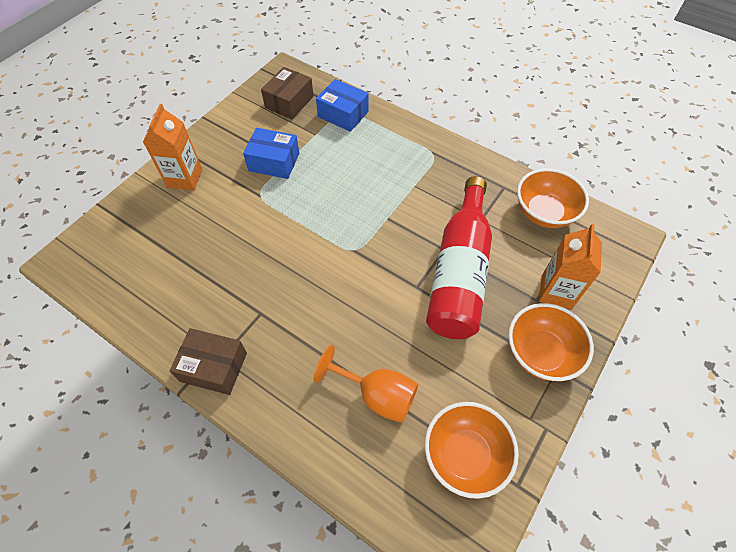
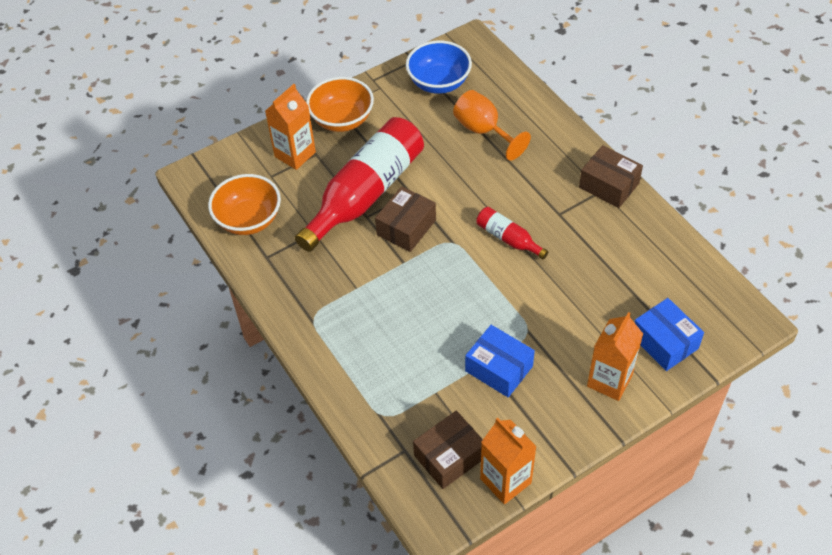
camera: 155 degrees left, 5 degrees down
(247, 100) = (505, 481): none -> orange carton
(303, 270) = (508, 238): none -> red bottle
(343, 114) = (388, 411): blue box -> blue box (664, 342)
(402, 250) = (406, 227): none -> brown box
(465, 455) = (439, 83): orange bowl -> blue bowl

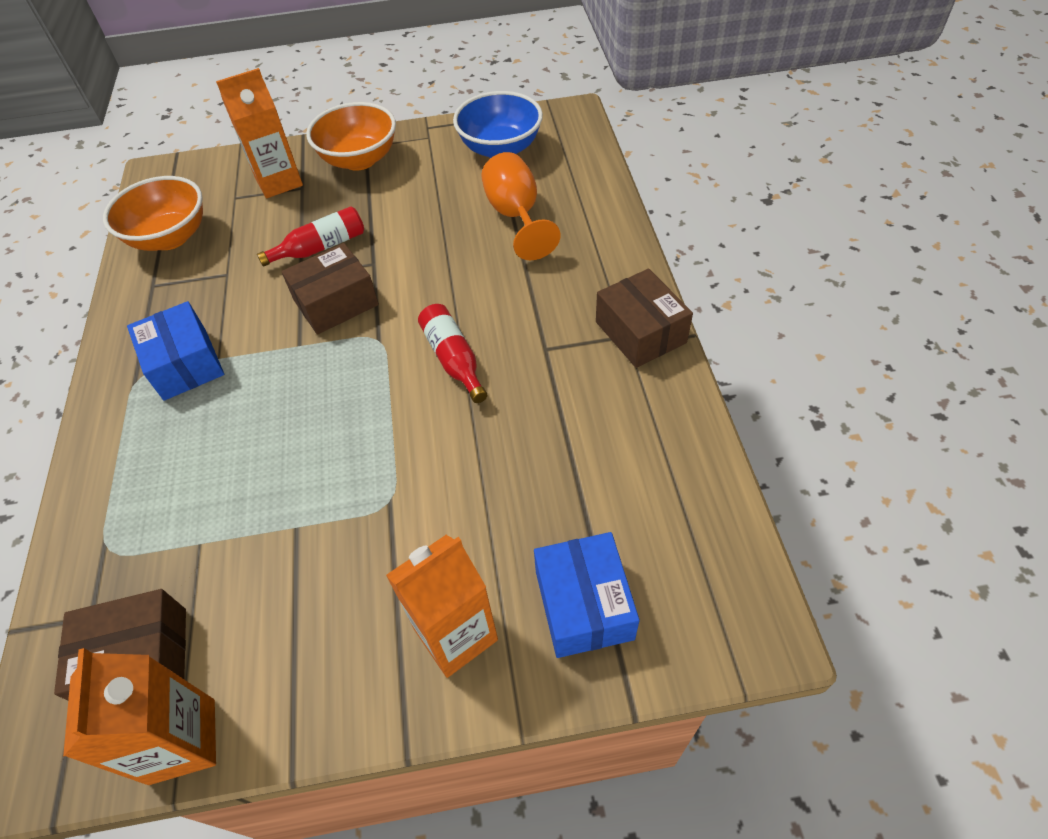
camera: 25 degrees right, 0 degrees up
(366, 193) = (321, 247): red bottle -> red bottle, size x0.45
(499, 368) = (308, 543): blue box -> blue box (185, 364)

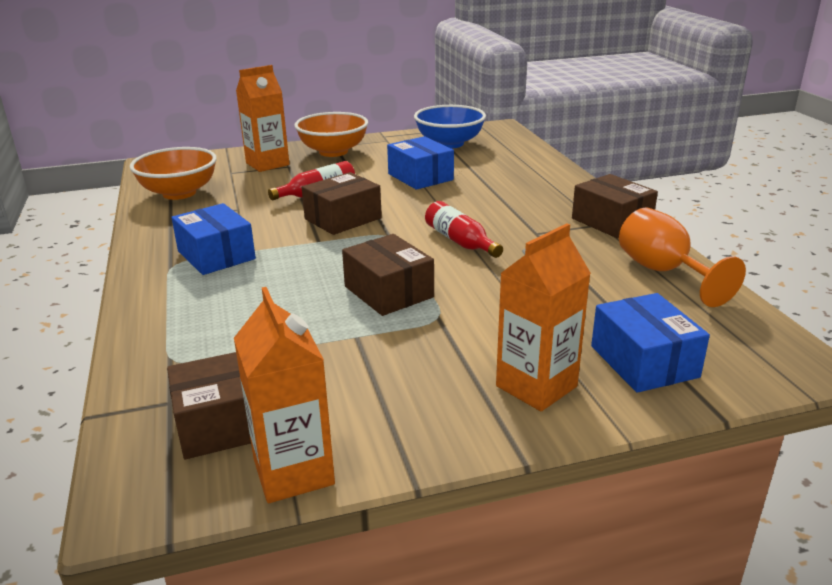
camera: 10 degrees left, 25 degrees down
(349, 450) = (388, 292): none -> brown box
(446, 221) = (420, 177): none -> blue box
(516, 216) = (478, 173): orange goblet -> orange goblet (663, 272)

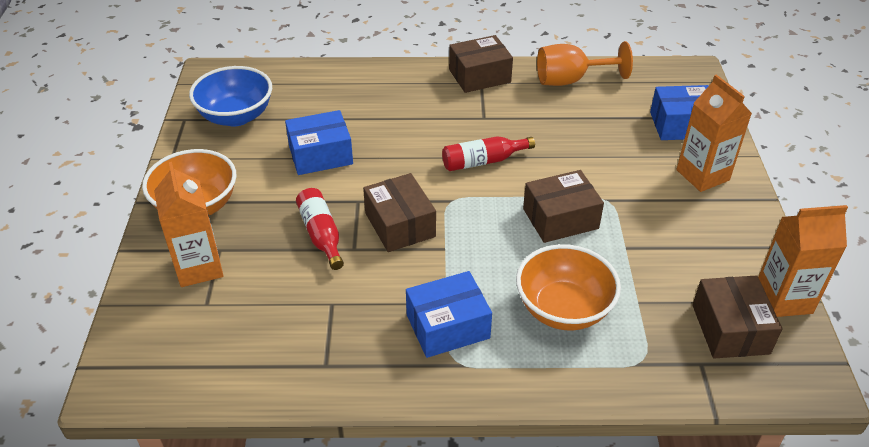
camera: 75 degrees left, 15 degrees up
(179, 193) = (250, 356): orange bowl -> orange bowl (563, 309)

